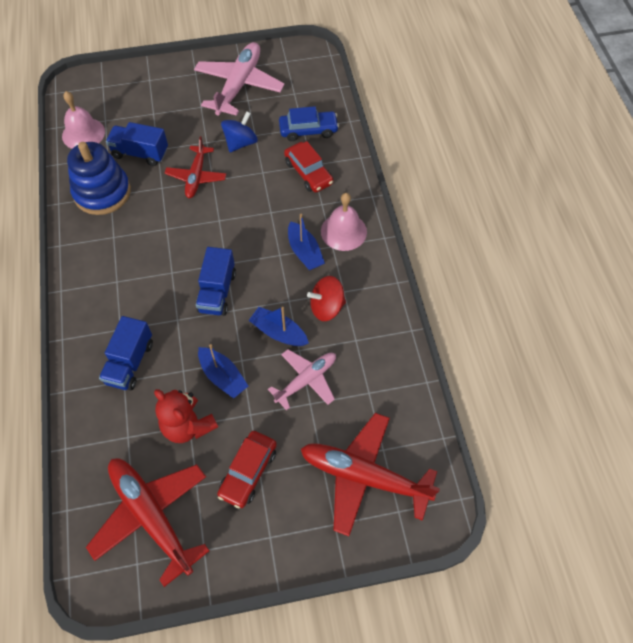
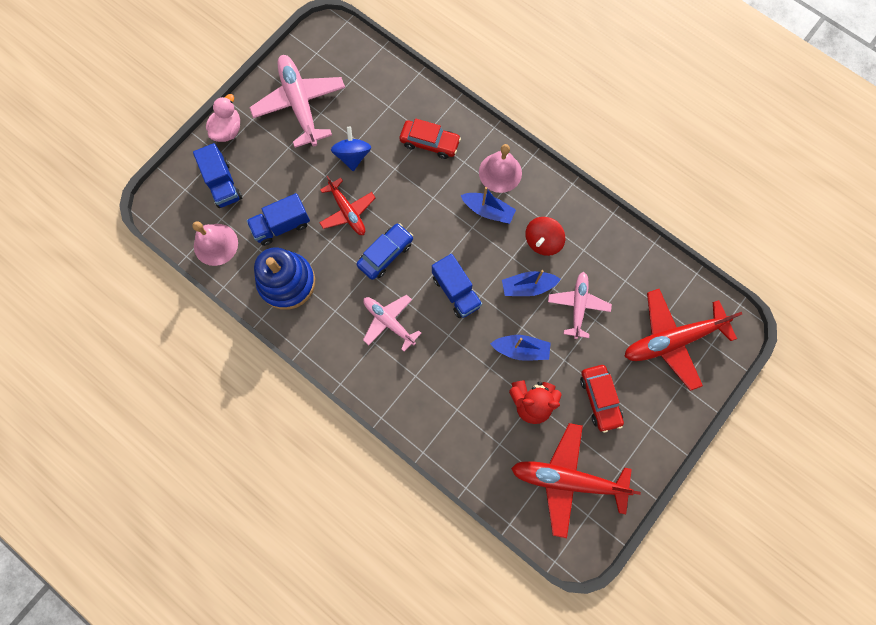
camera: 40 degrees left, 15 degrees up
(130, 362) = (448, 393): blue truck -> blue truck (223, 184)
(143, 274) = (389, 322): none -> pink plane
(172, 69) = (228, 130): none -> pink duck
(308, 130) = (395, 105): blue car -> blue car (385, 254)

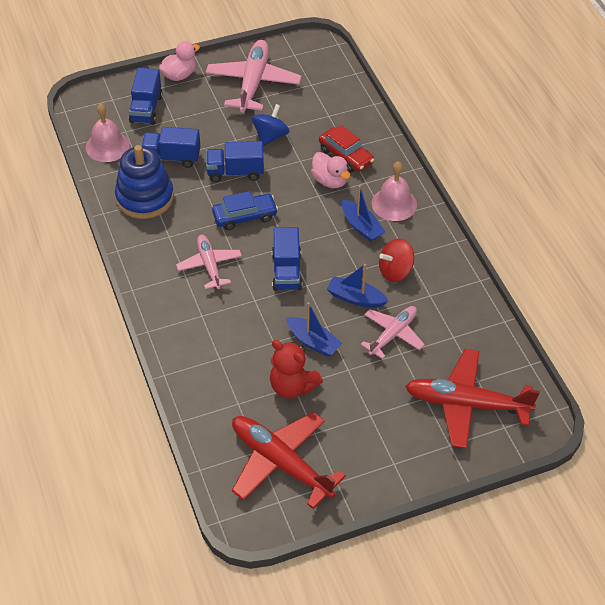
camera: 30 degrees right, 25 degrees down
(347, 211) = (235, 172): red plane -> blue truck
(433, 177) = (330, 181): none -> pink duck
(599, 399) = (359, 415): red car -> none

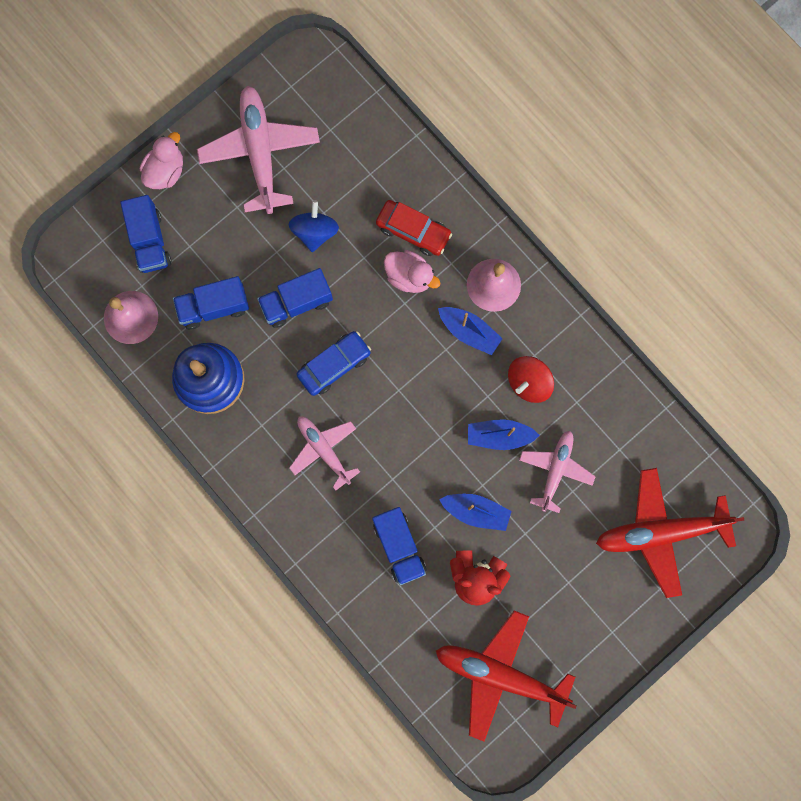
camera: 20 degrees left, 30 degrees up
(286, 271) = (411, 427): blue truck -> blue truck (399, 546)

